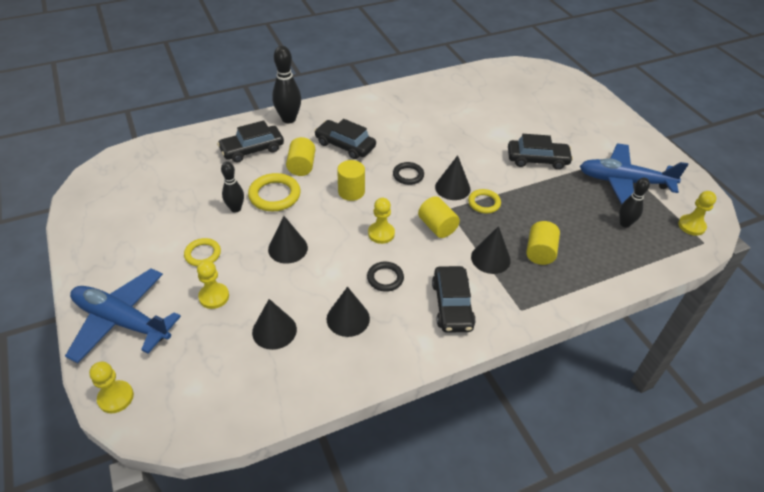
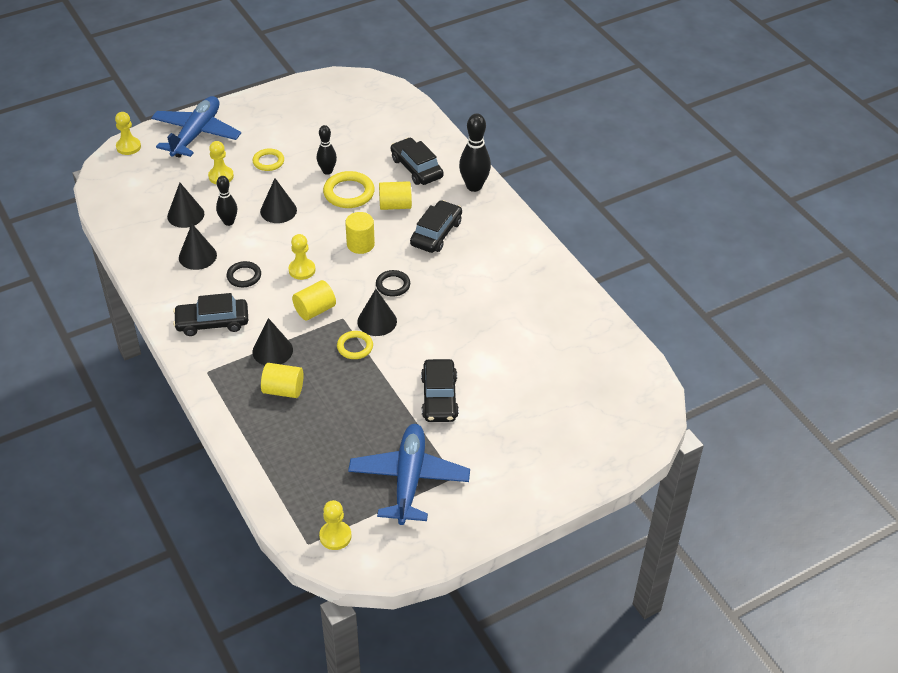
camera: 85 degrees right, 0 degrees up
(625, 223) = (333, 470): black bowling pin -> black bowling pin (228, 222)

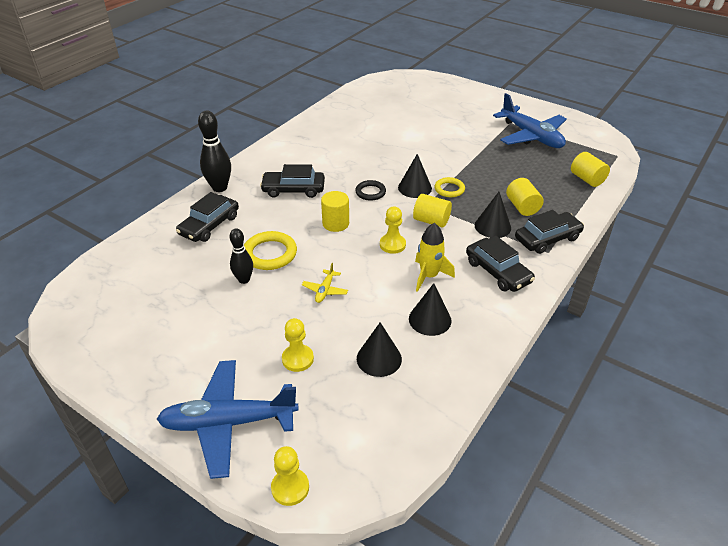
camera: 115 degrees left, 5 degrees down
(228, 222) = (366, 319): black bowling pin -> none
(244, 276) = (429, 276): black ring -> yellow rocket
(268, 162) = (251, 330): yellow ring -> none
(278, 210) = (325, 290): black cone -> yellow plane
(335, 536) = (600, 148): yellow pawn -> none
(395, 205) = (271, 221): yellow cylinder -> yellow cylinder (587, 179)
(409, 479) = (531, 136): blue plane -> blue plane turned 105 degrees counterclockwise
(439, 397) = (457, 143): black car -> black car (547, 238)

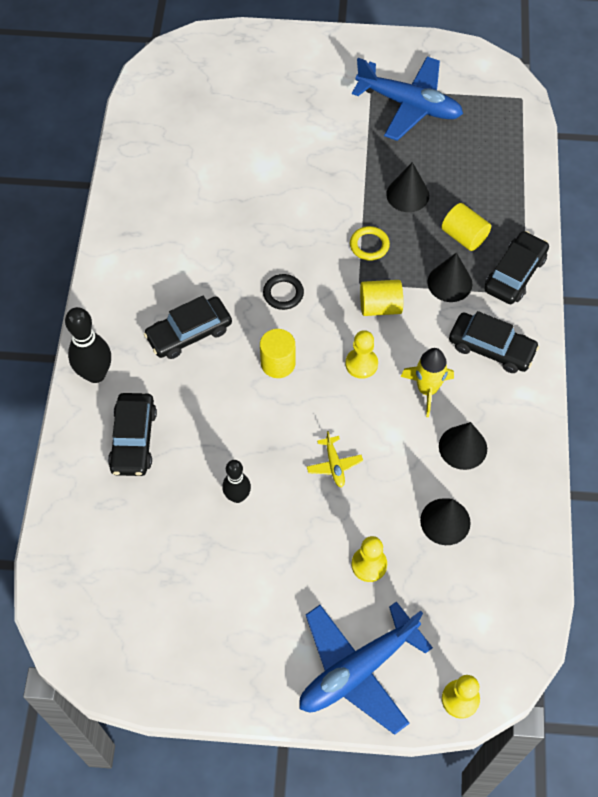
camera: 30 degrees left, 20 degrees up
(270, 254) = (237, 446): yellow ring -> none
(415, 188) = (329, 261): black cone -> black cone (407, 194)
(587, 179) = (508, 156): yellow cylinder -> none

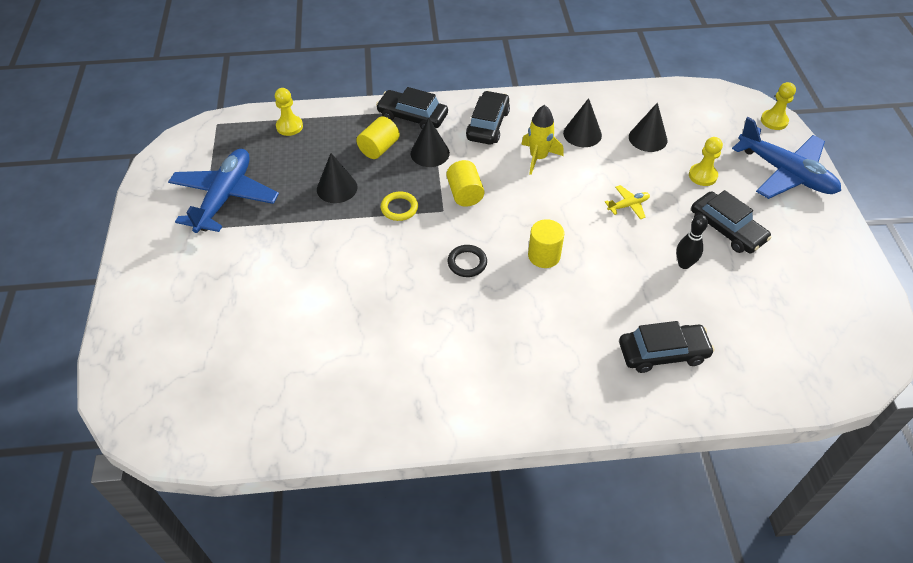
camera: 100 degrees left, 10 degrees down
(95, 374) = (604, 403): black bowling pin -> none
(189, 333) = (531, 330): black car -> black car (727, 229)
(361, 364) = (527, 199): yellow pawn -> yellow pawn (289, 126)

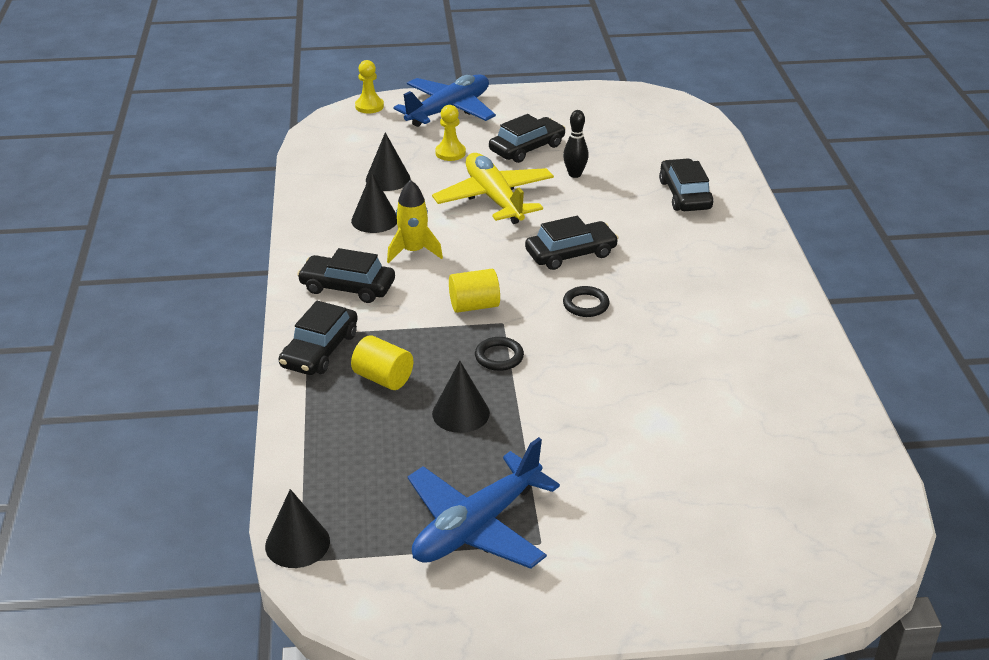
camera: 90 degrees left, 15 degrees down
(225, 197) = (477, 526): blue plane -> blue plane turned 60 degrees counterclockwise
(289, 126) = (322, 472): yellow pawn -> none
(399, 208) = (499, 357): yellow ring -> black ring
(430, 153) = (397, 334): black cone -> black cone (297, 543)
(544, 256) = (570, 253): yellow cylinder -> black car
(628, 205) = (494, 198): yellow plane -> yellow plane, size x2.37

